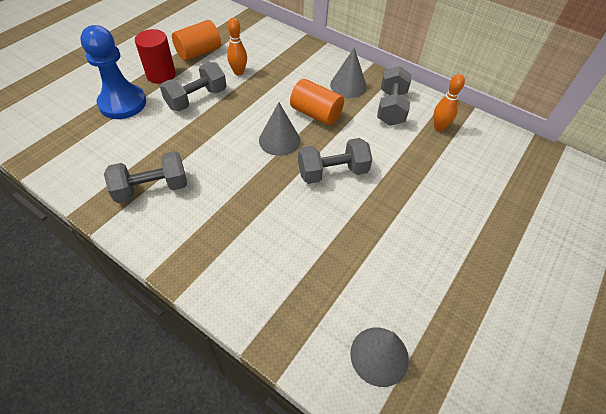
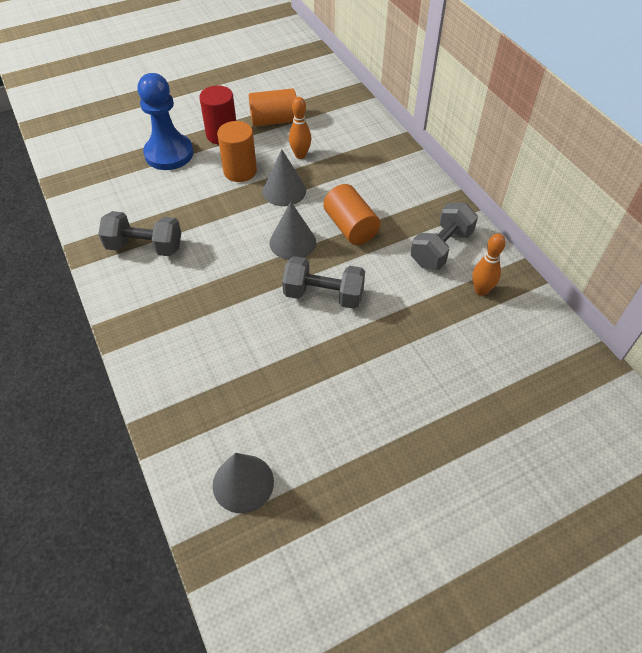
camera: 30 degrees right, 0 degrees up
(196, 99) = (240, 171): grey dumbbell -> orange cylinder
(348, 85) = (410, 207): grey cone -> grey cone (284, 191)

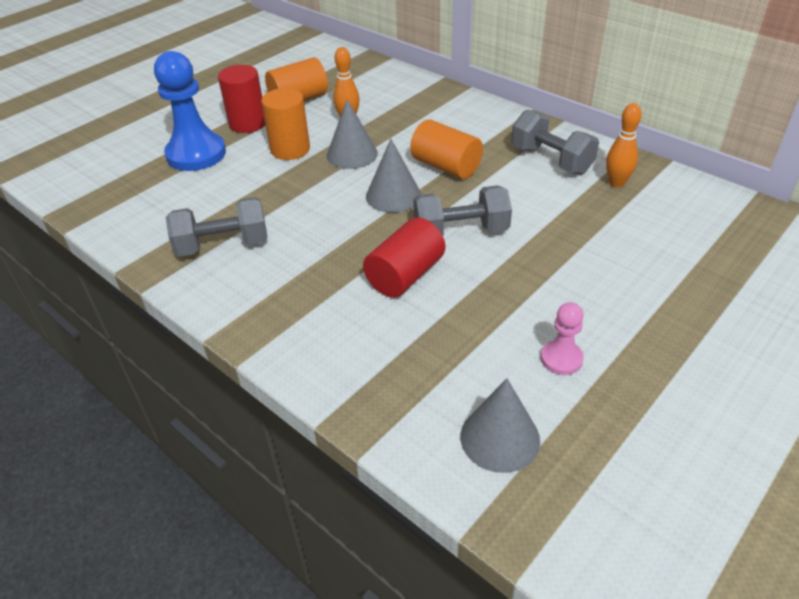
camera: 20 degrees left, 10 degrees down
(258, 320) = (405, 275): none -> red cylinder
(328, 437) = (561, 359): none -> pink pawn
(441, 249) = (551, 160): grey dumbbell -> grey dumbbell turned 60 degrees counterclockwise

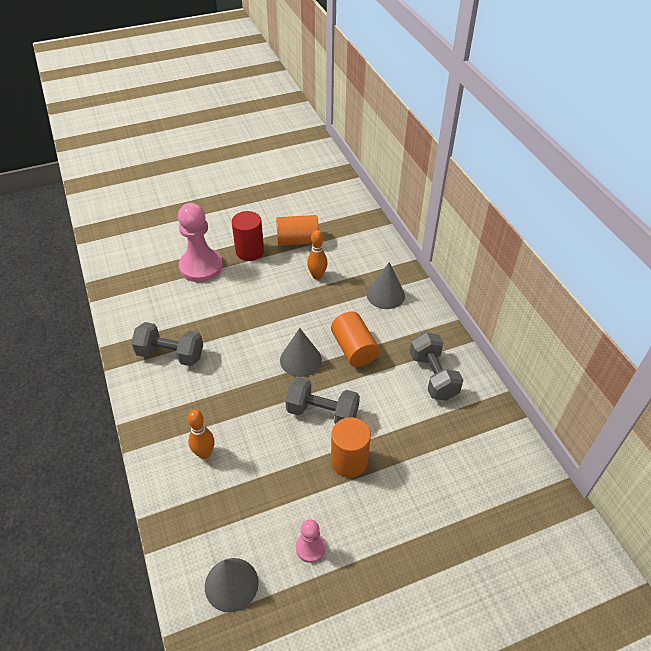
camera: 25 degrees right, 5 degrees up
(196, 154) = (201, 267): blue pawn -> pink pawn
(290, 149) = (261, 288): orange cylinder -> orange cylinder (349, 461)
(352, 154) = (299, 309): grey cone -> grey cone (385, 295)
(405, 275) = (262, 432): red cylinder -> none
(616, 183) = (464, 419): orange bowling pin -> orange bowling pin (204, 453)

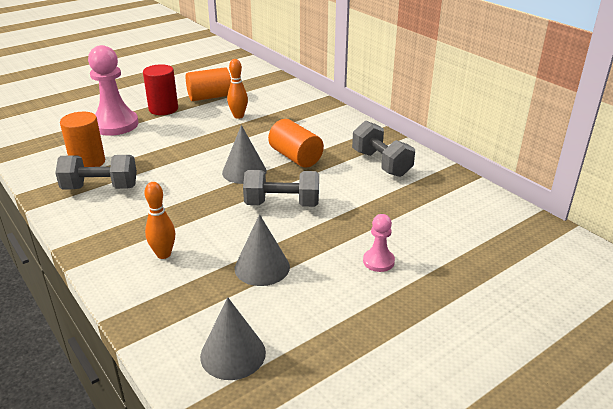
camera: 15 degrees left, 15 degrees down
(310, 548) = (312, 306): pink pawn -> pink pawn (378, 261)
(349, 461) = (325, 234): orange cylinder -> orange cylinder (88, 162)
(385, 295) = (310, 119): grey cone -> grey cone (262, 267)

